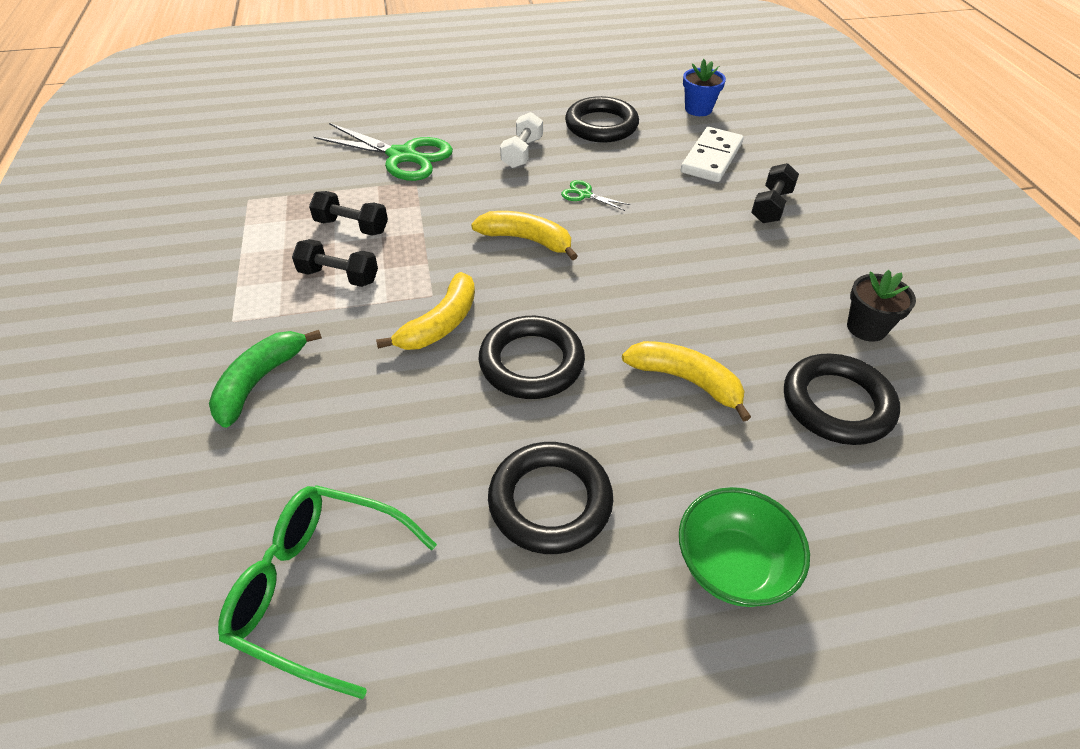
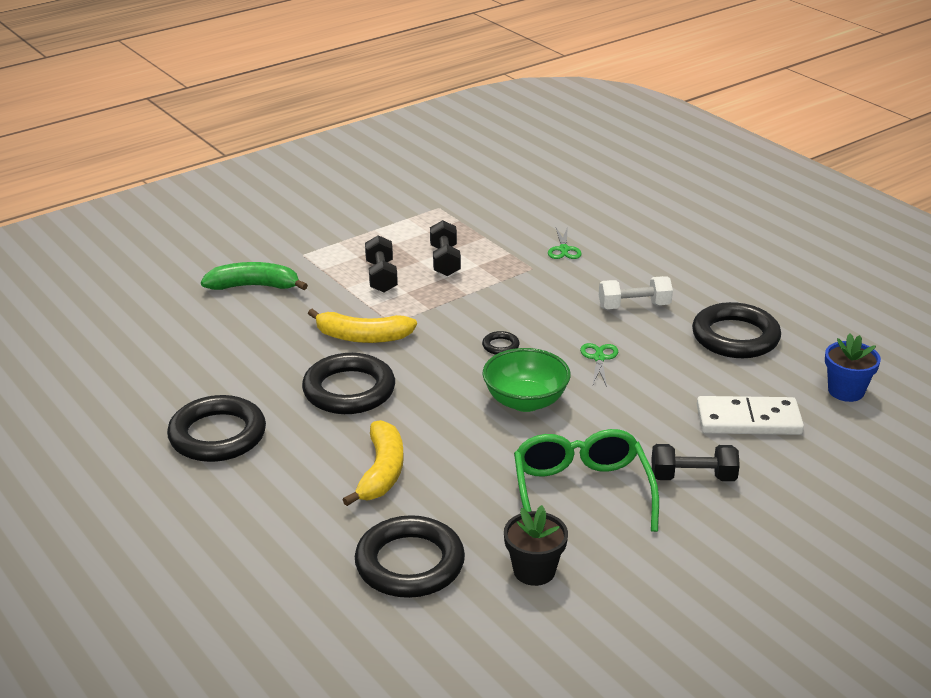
camera: 65 degrees right, 15 degrees down
(320, 588) = (107, 368): green glasses -> green glasses (581, 493)
(402, 156) = (564, 249): green scissors -> green scissors, size x0.45
(526, 240) = (500, 346): yellow banana -> black ring
(732, 566) = (203, 531): green bowl -> green bowl (525, 401)

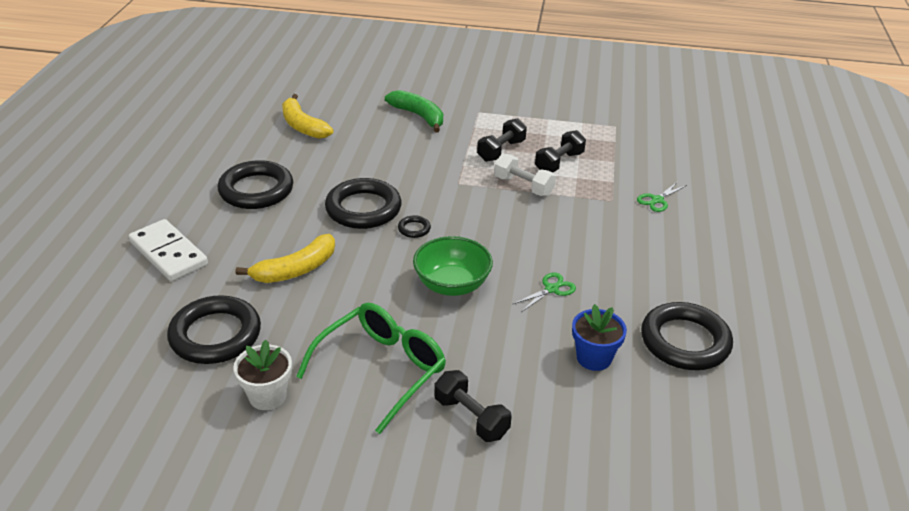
camera: 45 degrees right, 5 degrees up
(362, 337) = (426, 181): yellow banana -> yellow banana (303, 126)
(500, 346) = (499, 239): black ring -> black ring (414, 229)
(534, 571) = (267, 396): black flower pot -> white flower pot
(634, 306) = (642, 269): white dumbbell -> white dumbbell (523, 186)
(748, 420) = (585, 409): white domino -> white domino (168, 253)
(846, 391) = (709, 446): blue flower pot -> blue flower pot (594, 358)

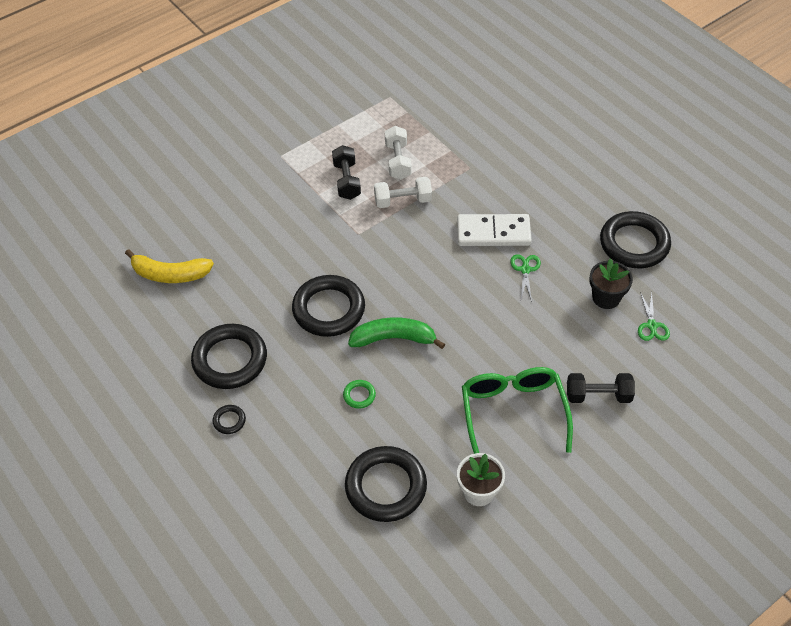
camera: 45 degrees left, 15 degrees up
(168, 253) = (254, 464): white domino -> white domino (493, 233)
(296, 269) = (359, 395): yellow banana -> green ring
(414, 229) = (385, 296): black ring -> black ring (229, 421)
(418, 116) = (244, 194): green banana -> green banana (394, 338)
(452, 285) = (468, 318): green bowl -> none
(559, 163) = (398, 161): black dumbbell -> white dumbbell
(594, 358) = (606, 298): blue flower pot -> black flower pot
(657, 200) = (495, 145): green scissors -> green scissors (652, 325)

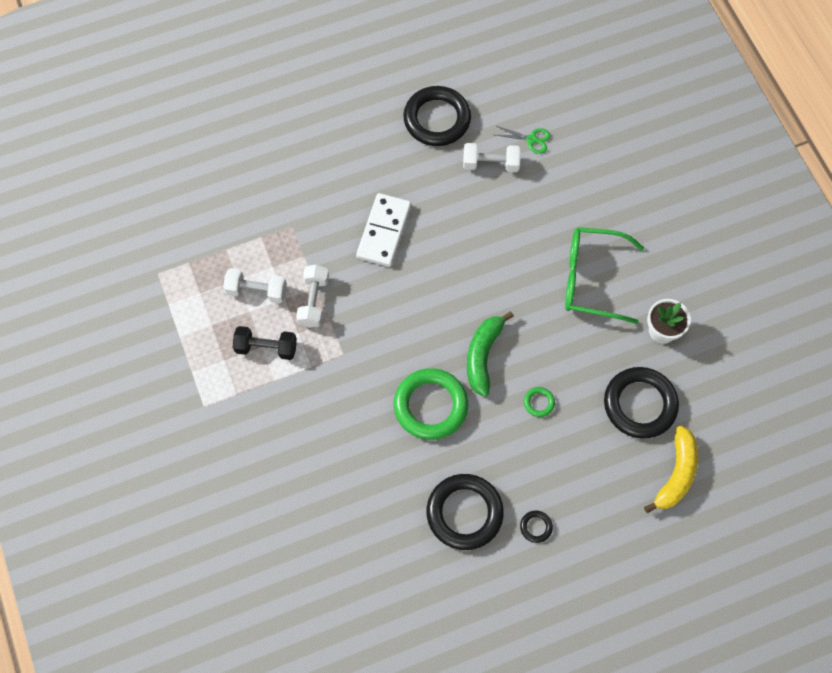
camera: 75 degrees left, 15 degrees up
(170, 274) = (335, 554): yellow banana -> yellow banana (676, 474)
(329, 309) = (430, 406): black ring -> green ring
(525, 270) = (438, 219): green scissors -> none
(598, 395) = (591, 207): black dumbbell -> none
(606, 298) = (490, 164): black flower pot -> white dumbbell

